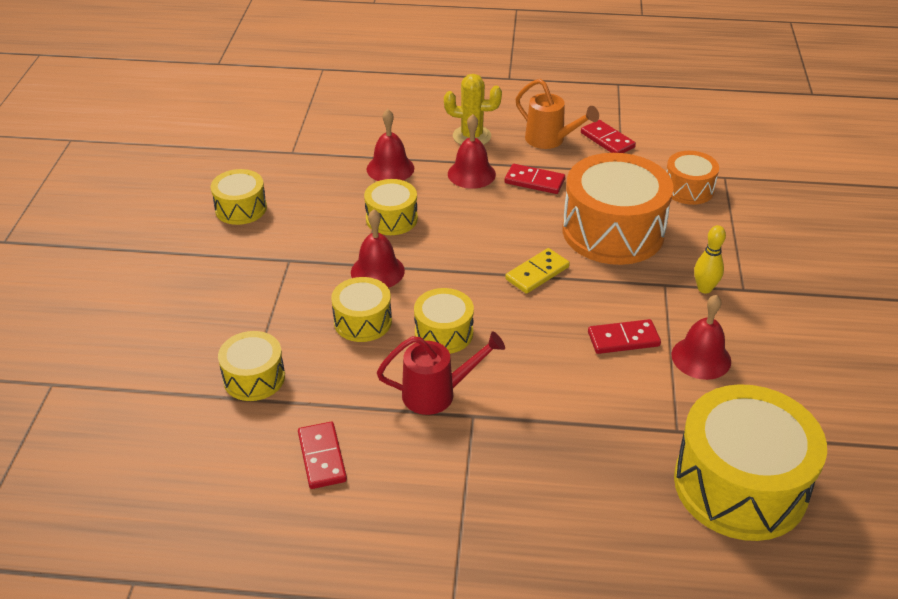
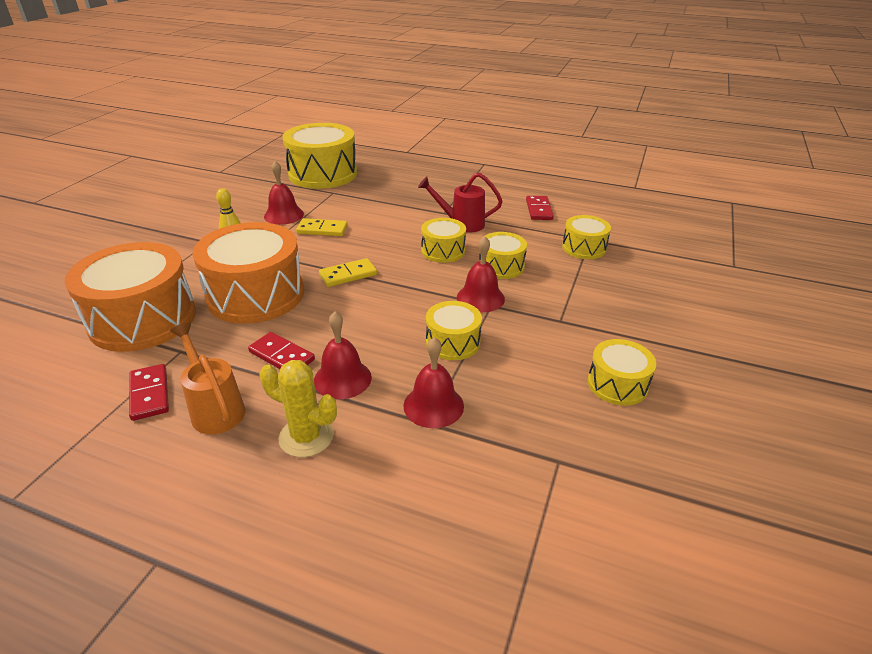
camera: 165 degrees left, 5 degrees down
(623, 339) = (322, 230): red domino -> yellow domino
(688, 189) = (143, 319): orange drum -> orange drum, size x1.94

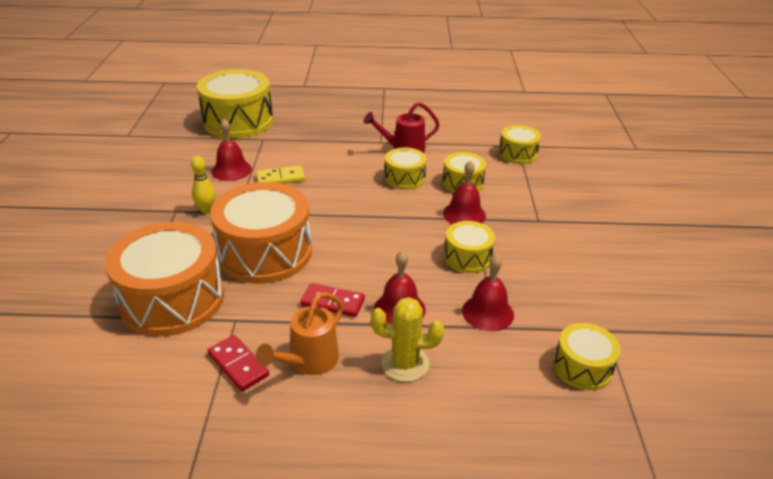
camera: 20 degrees left, 0 degrees up
(215, 409) = (309, 362): orange watering can -> orange watering can turned 90 degrees counterclockwise
(348, 275) = (337, 217): yellow domino -> none
(539, 210) = (460, 125): red domino -> none
(617, 384) = (610, 262): yellow drum -> yellow drum (582, 367)

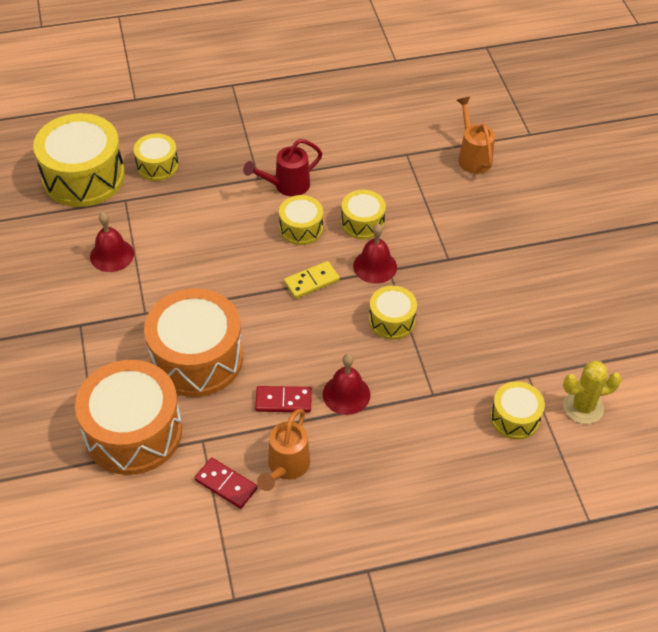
camera: 15 degrees left, 15 degrees up
(206, 210) = (112, 317): yellow bowling pin -> none
(280, 178) = (170, 255): yellow domino -> yellow domino (311, 281)
(405, 364) = (368, 449): yellow cactus -> yellow cactus (583, 407)
(488, 312) = (425, 380): red bell -> none
(518, 154) = (409, 167): yellow drum -> yellow drum (157, 165)
(579, 155) = (473, 157): none -> orange watering can

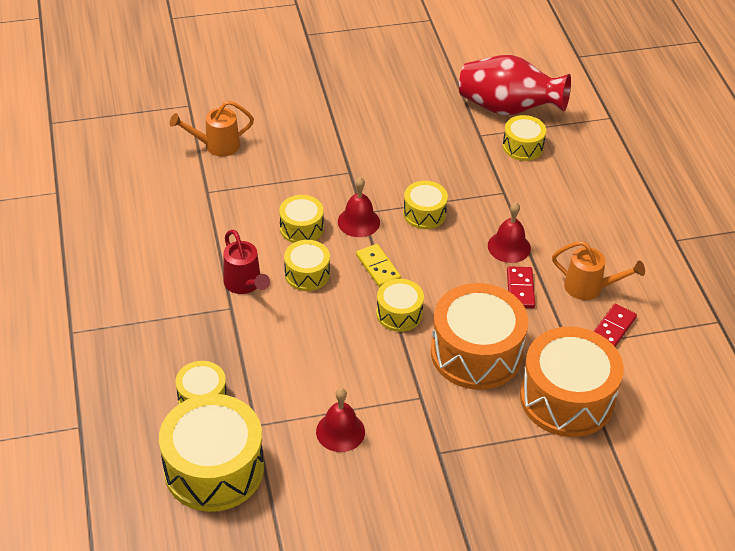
camera: 90 degrees left, 5 degrees down
(249, 297) = (399, 314): none -> yellow drum
(583, 407) = (508, 108): yellow cactus -> red vase

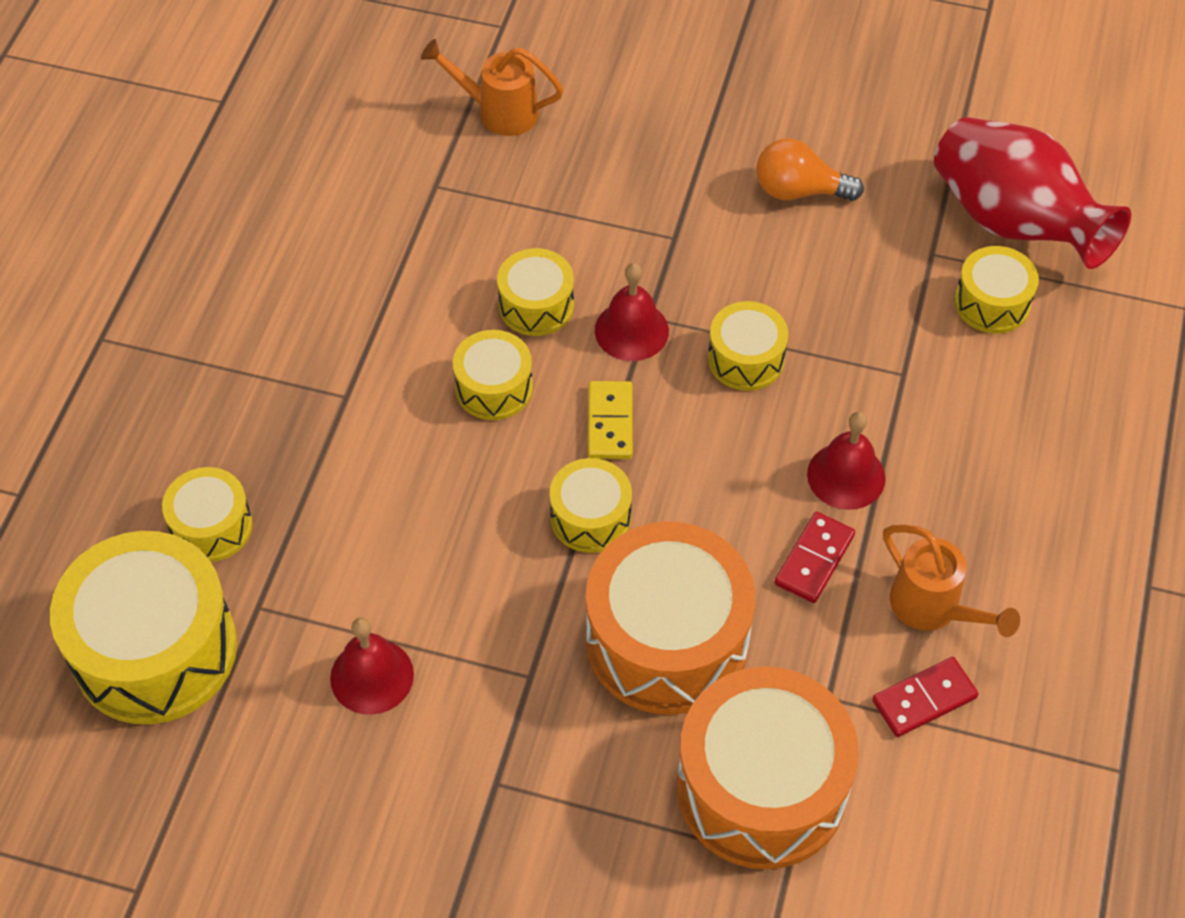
camera: 30 degrees right, 10 degrees up
(245, 284) = (390, 366): red watering can -> none
(396, 130) = (799, 191): none -> orange light bulb

